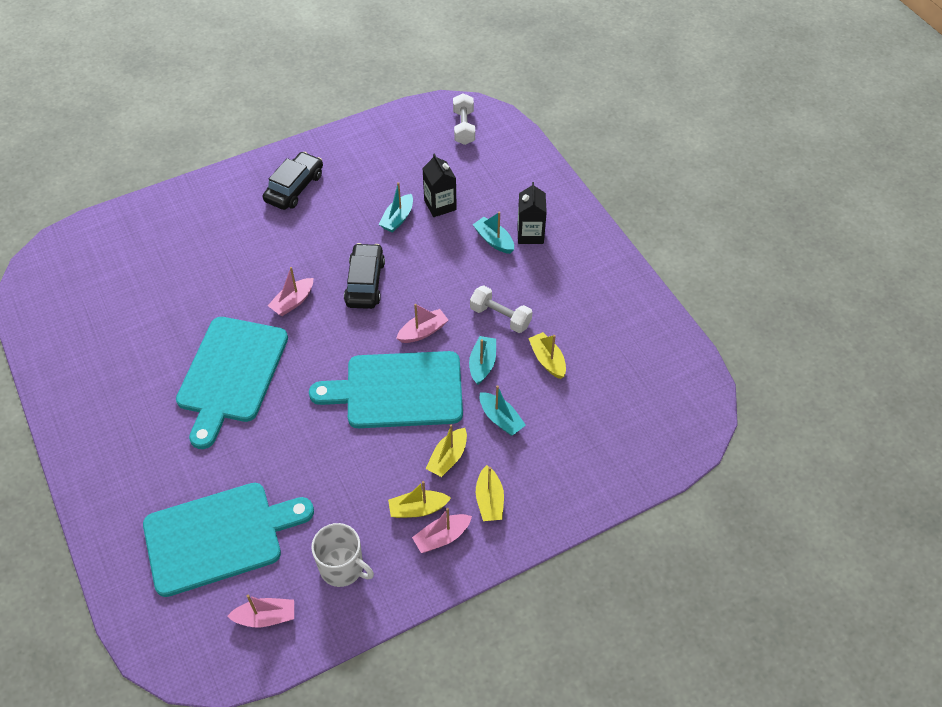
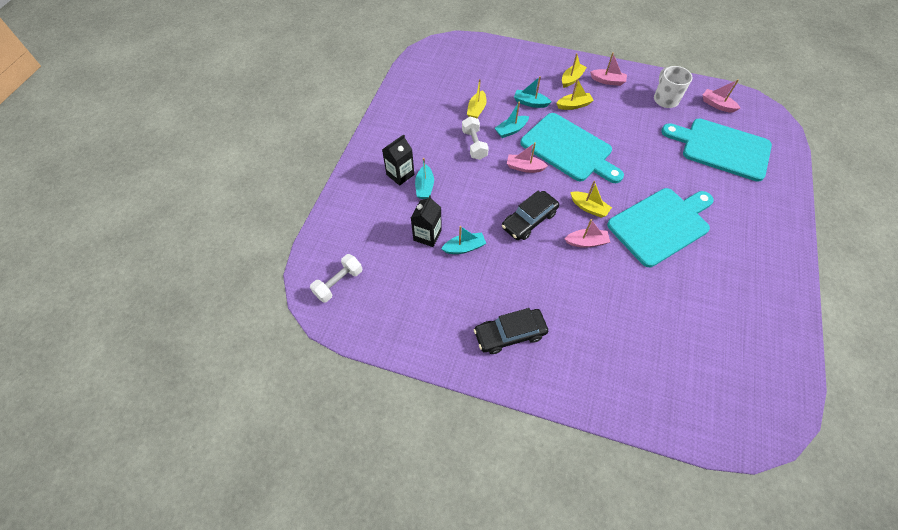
camera: 135 degrees left, 5 degrees up
(418, 509) = (609, 97): yellow boat -> yellow boat (589, 208)
(500, 419) = (530, 103): turquoise boat -> turquoise boat turned 75 degrees counterclockwise

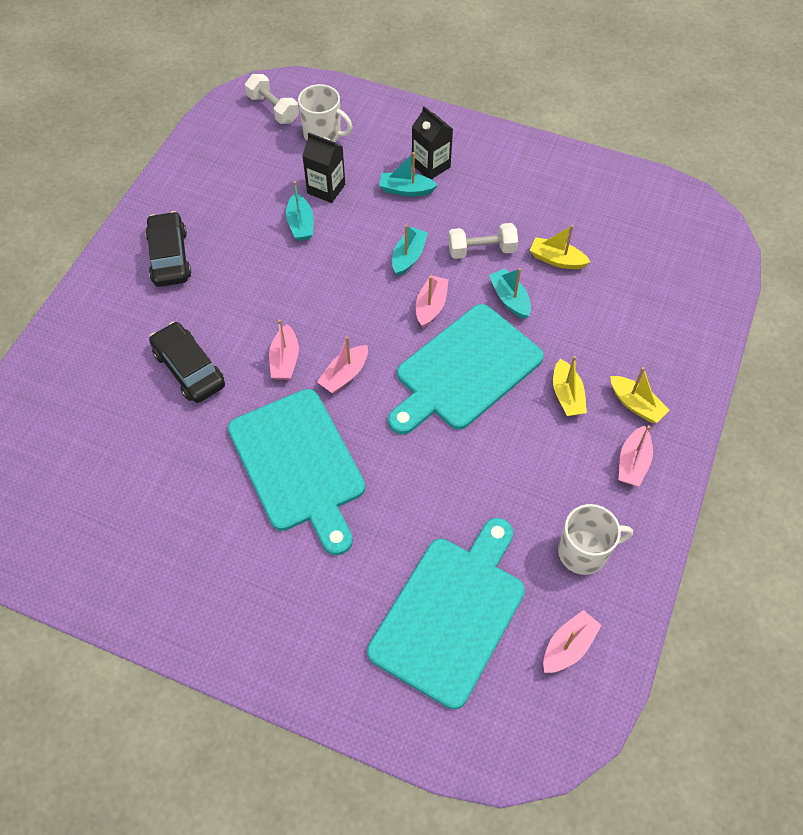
camera: 95 degrees right, 0 degrees up
(369, 243) = (323, 134): none -> white mug
(529, 220) = (333, 298): black car -> black car (189, 369)
(530, 103) = (573, 333): turquoise boat -> turquoise boat (408, 257)
(589, 208) = (344, 375): yellow boat -> pink boat

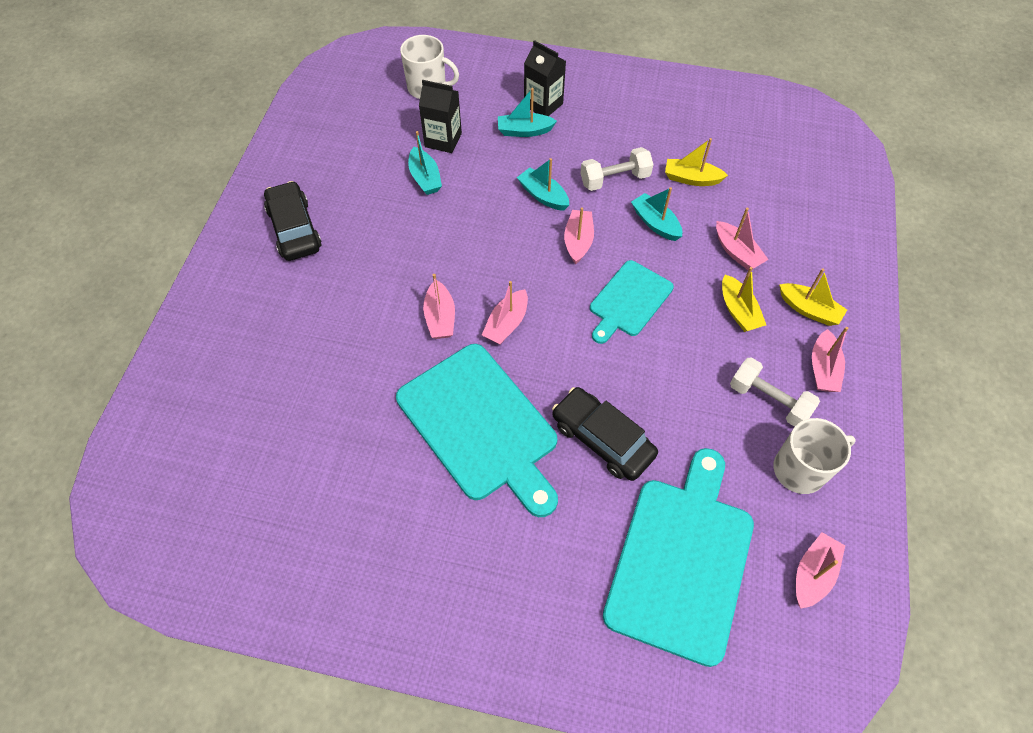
camera: 10 degrees left, 0 degrees up
(189, 369) = (340, 342): black car -> black car (602, 439)
(273, 109) = (371, 70): white dumbbell -> white dumbbell (768, 400)
(408, 257) = (543, 195): turquoise boat -> turquoise boat turned 60 degrees counterclockwise
(464, 370) = (629, 301): turquoise cutting board -> turquoise cutting board, size x0.58
(581, 339) = (737, 252): none -> pink boat

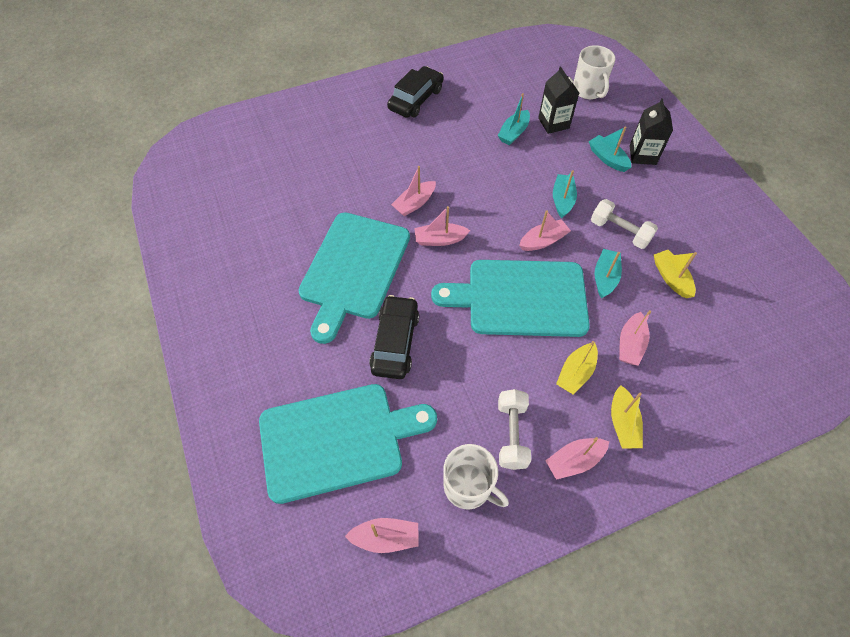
camera: 55 degrees right, 0 degrees up
(629, 301) = (520, 298): turquoise cutting board -> turquoise cutting board, size x1.73

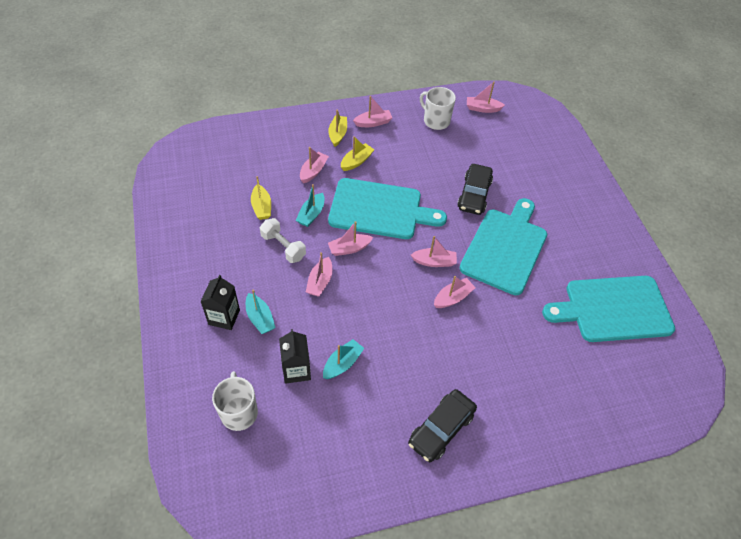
camera: 175 degrees left, 5 degrees down
(338, 440) = (510, 150): turquoise cutting board -> turquoise cutting board (613, 309)
(511, 434) = (406, 138): white dumbbell -> none
(562, 200) = (320, 282): turquoise boat -> pink boat

